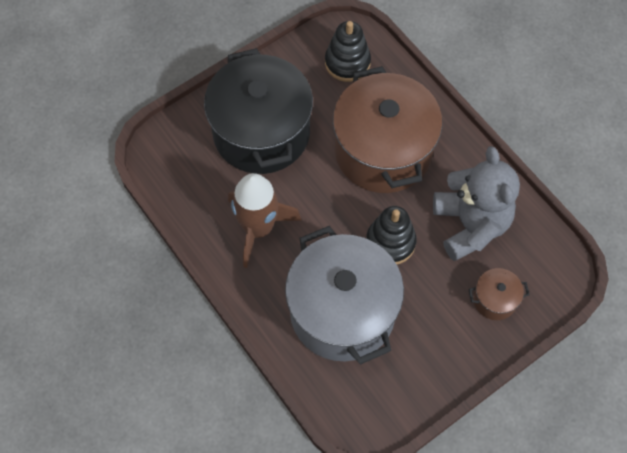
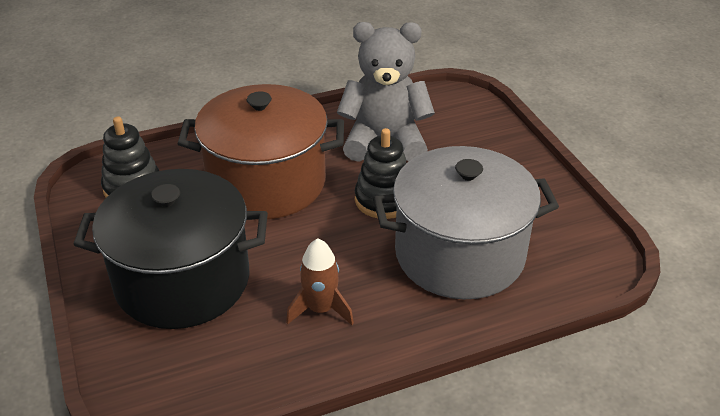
camera: 75 degrees left, 25 degrees down
(258, 228) = (320, 309): brown rocket -> brown rocket, size x0.63
(494, 300) = (474, 143): brown pot -> none

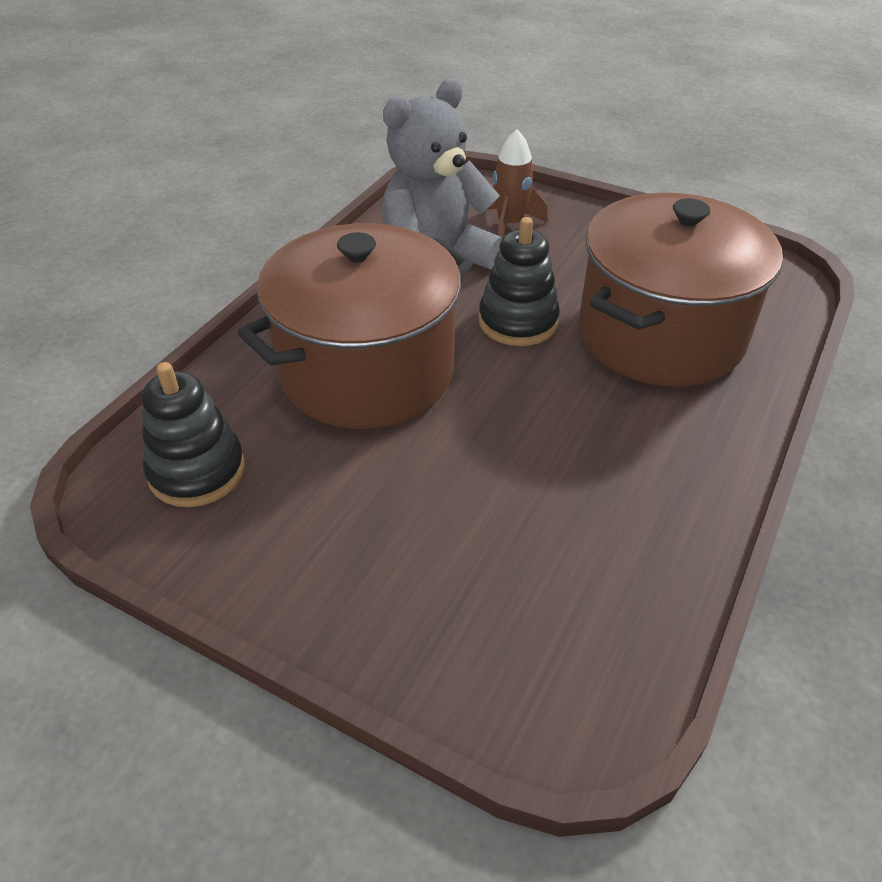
camera: 40 degrees left, 5 degrees up
(182, 281) = (421, 542): black pot -> none
(320, 309) = (614, 471): brown rocket -> brown rocket (510, 224)
(459, 254) = (660, 335): grey pot -> brown pot

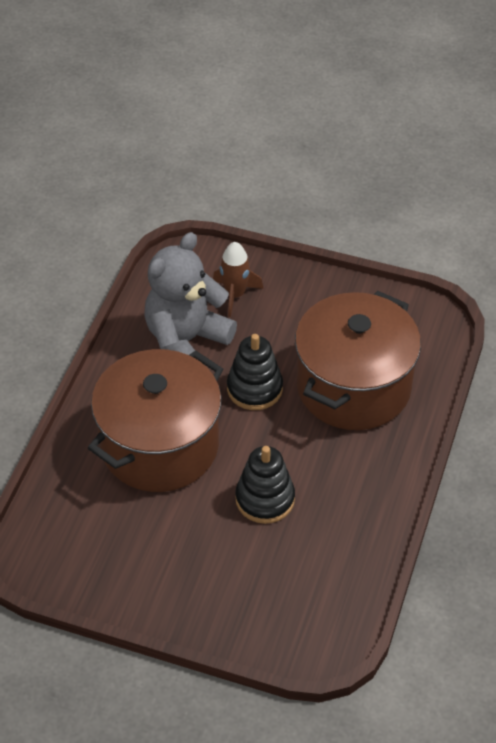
camera: 10 degrees left, 5 degrees up
(197, 471) = (72, 536): black stacking toy -> black stacking toy (265, 499)

